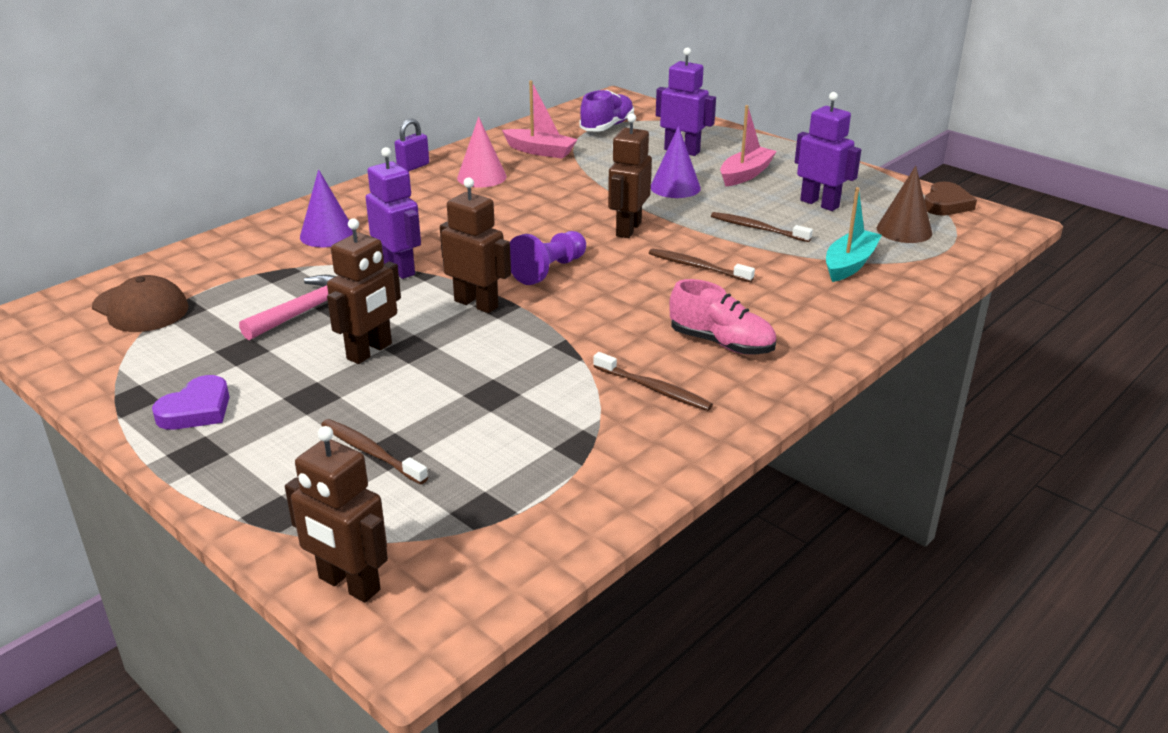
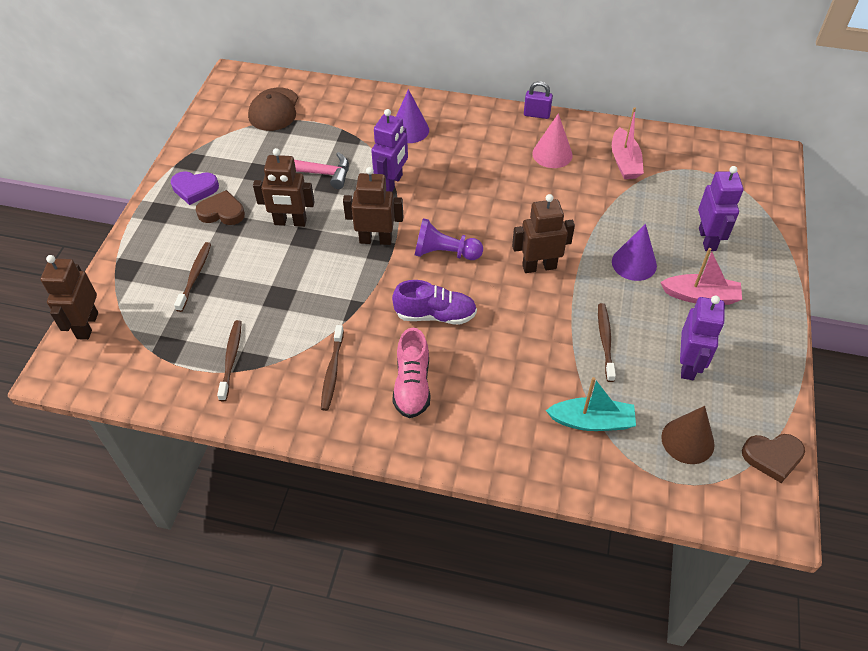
camera: 60 degrees right, 20 degrees up
(277, 398) = (222, 212): none -> brown heart
(476, 304) = (375, 240): brown robot -> brown robot turned 90 degrees counterclockwise
(607, 127) = (708, 176): purple shoe -> purple shoe (435, 315)
(698, 267) = (512, 329): brown toothbrush -> brown toothbrush (231, 359)

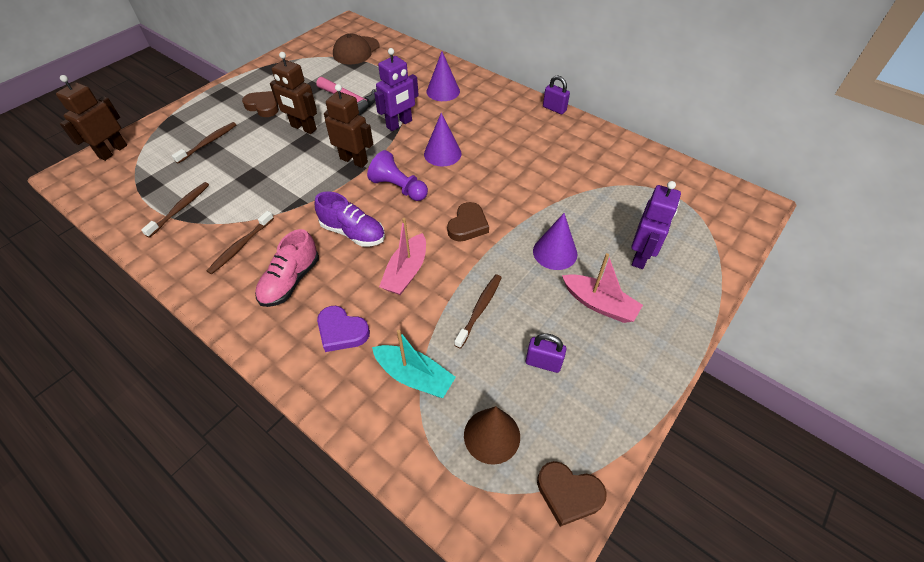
camera: 25 degrees right, 0 degrees up
(195, 189) = (259, 86): purple heart -> purple heart (342, 331)
(461, 201) = (442, 153): none -> purple cone
(539, 266) = (468, 225): brown robot -> brown heart
(552, 154) = (545, 142): pink cone -> none
(624, 162) = (606, 167): pink boat -> pink boat (406, 272)
(688, 365) = (543, 363): purple robot -> purple padlock

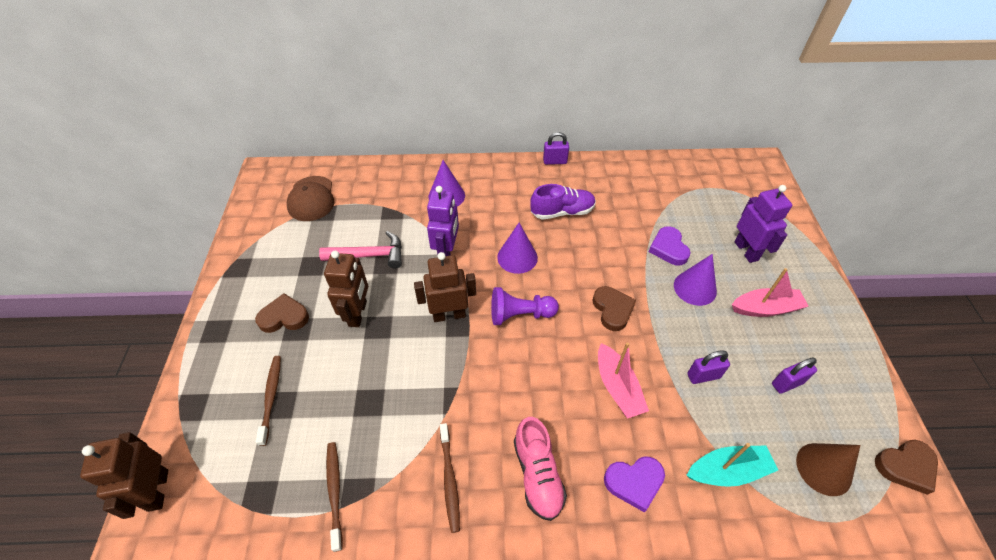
camera: 40 degrees left, 0 degrees up
(303, 128) = (358, 313): brown robot -> brown robot turned 75 degrees counterclockwise
(353, 233) = (533, 385): purple shoe -> purple shoe (562, 212)
(479, 309) = (703, 376): brown toothbrush -> purple padlock
(570, 214) = (668, 248): none -> purple heart

